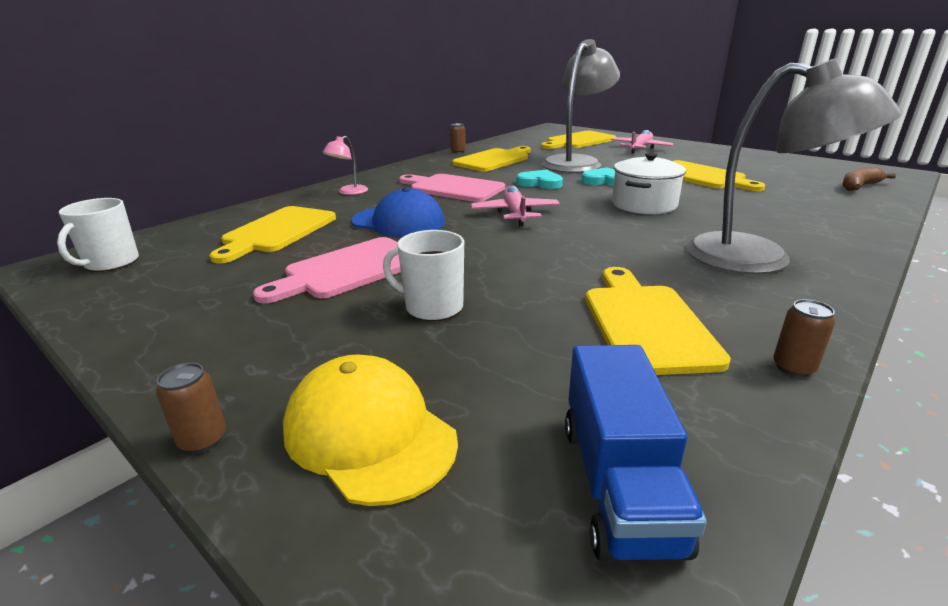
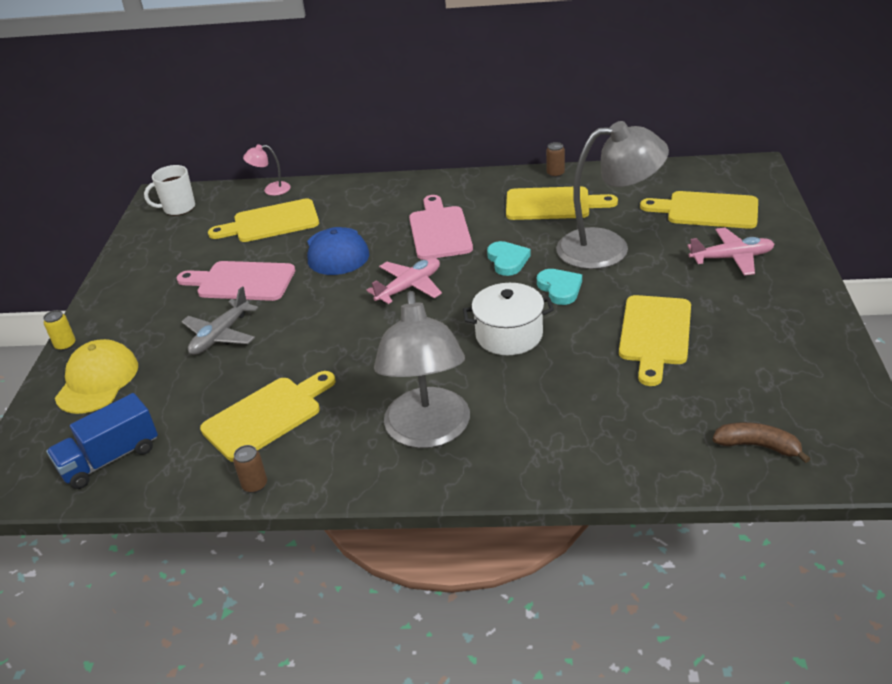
camera: 55 degrees right, 10 degrees up
(203, 440) = (65, 345): brown can -> yellow can
(348, 192) = (374, 197): pink lamp -> pink lamp (271, 190)
(432, 307) = (220, 335): white mug -> grey plane

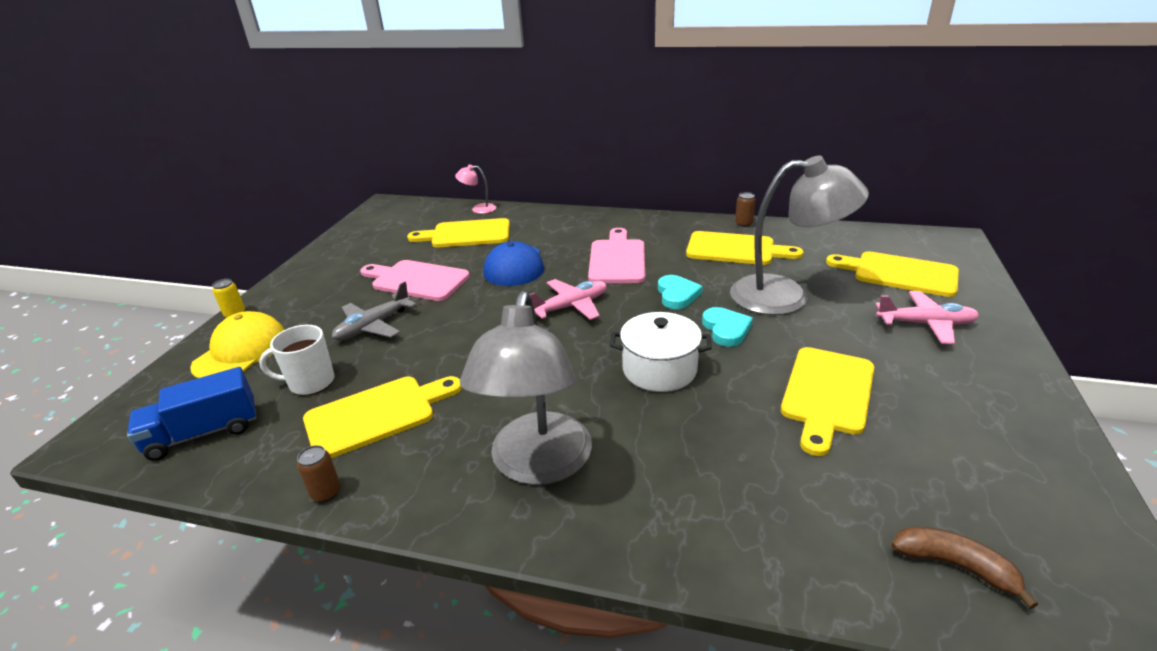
camera: 10 degrees right, 5 degrees down
(178, 208) = (394, 214): white mug -> white mug (310, 382)

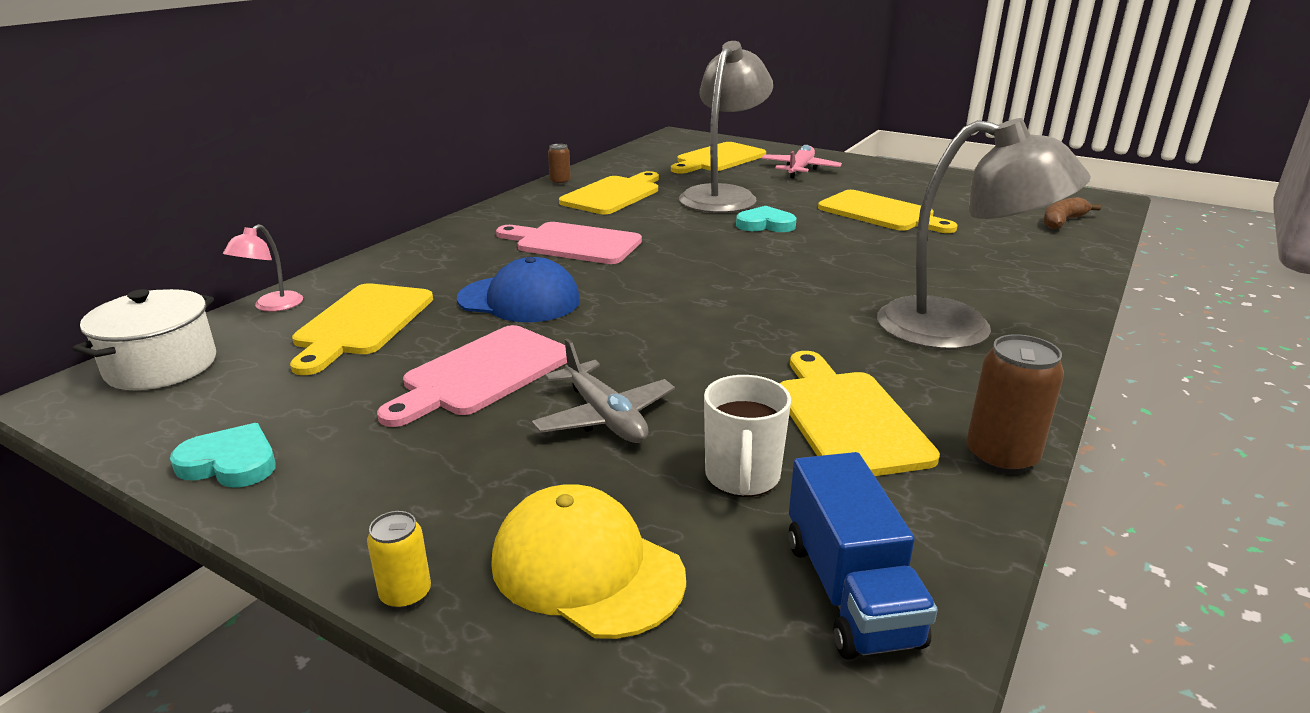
camera: 75 degrees left, 5 degrees down
(326, 492) = (1001, 457): brown can -> brown can, size x1.72
(571, 306) = (665, 280): pink plane -> none
(659, 369) = (819, 259): white pot -> white pot (161, 366)
(677, 295) = (684, 231): turquoise heart -> turquoise heart (230, 463)

